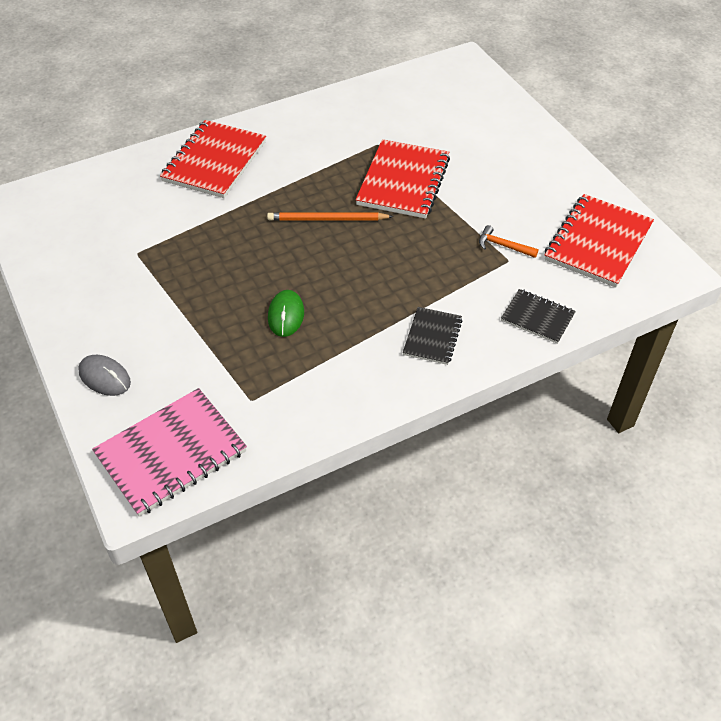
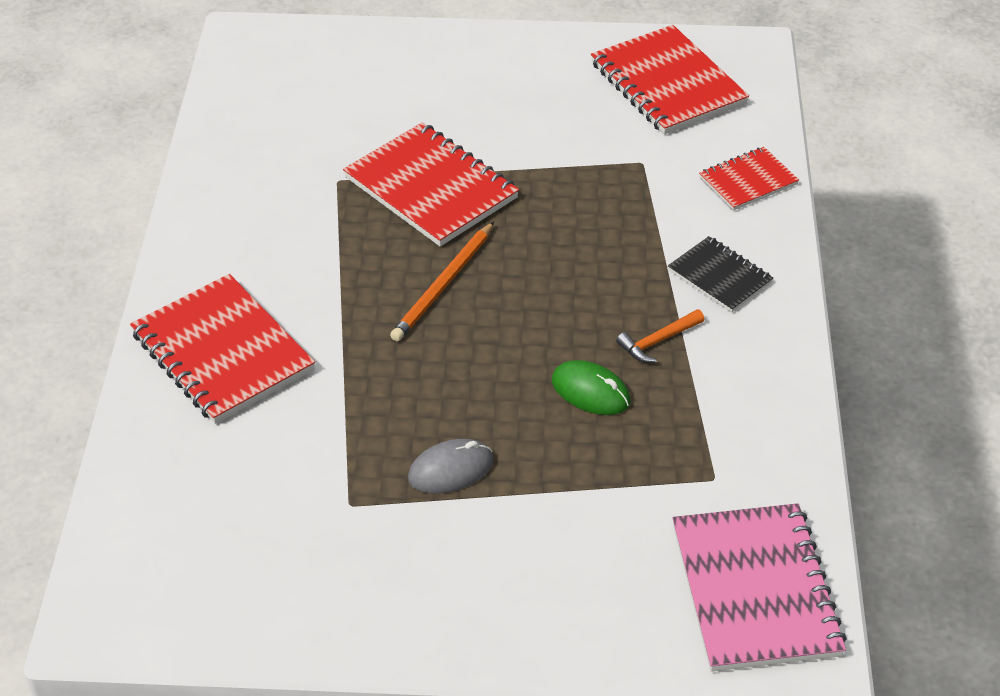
camera: 60 degrees left, 5 degrees down
(105, 377) = (575, 619): grey mouse -> grey mouse (450, 469)
(503, 246) = (615, 156): orange hammer -> orange hammer (658, 341)
(537, 317) = (748, 181): black notebook -> red notebook

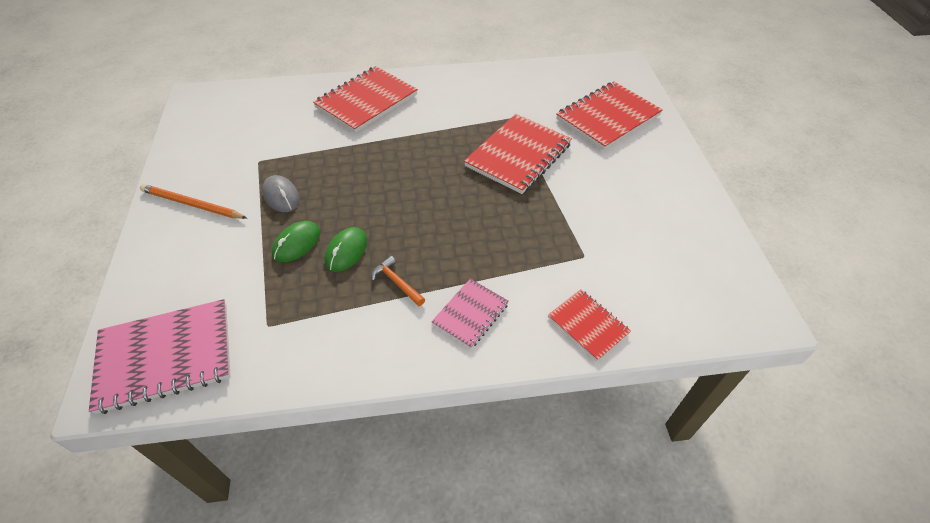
camera: 80 degrees right, 5 degrees up
(443, 285) = (432, 172): orange pencil -> orange pencil (192, 204)
(564, 448) = (297, 243): none -> green mouse
(667, 84) = (686, 263): red notebook -> red notebook (608, 117)
(719, 276) = (470, 314): black notebook -> pink notebook

